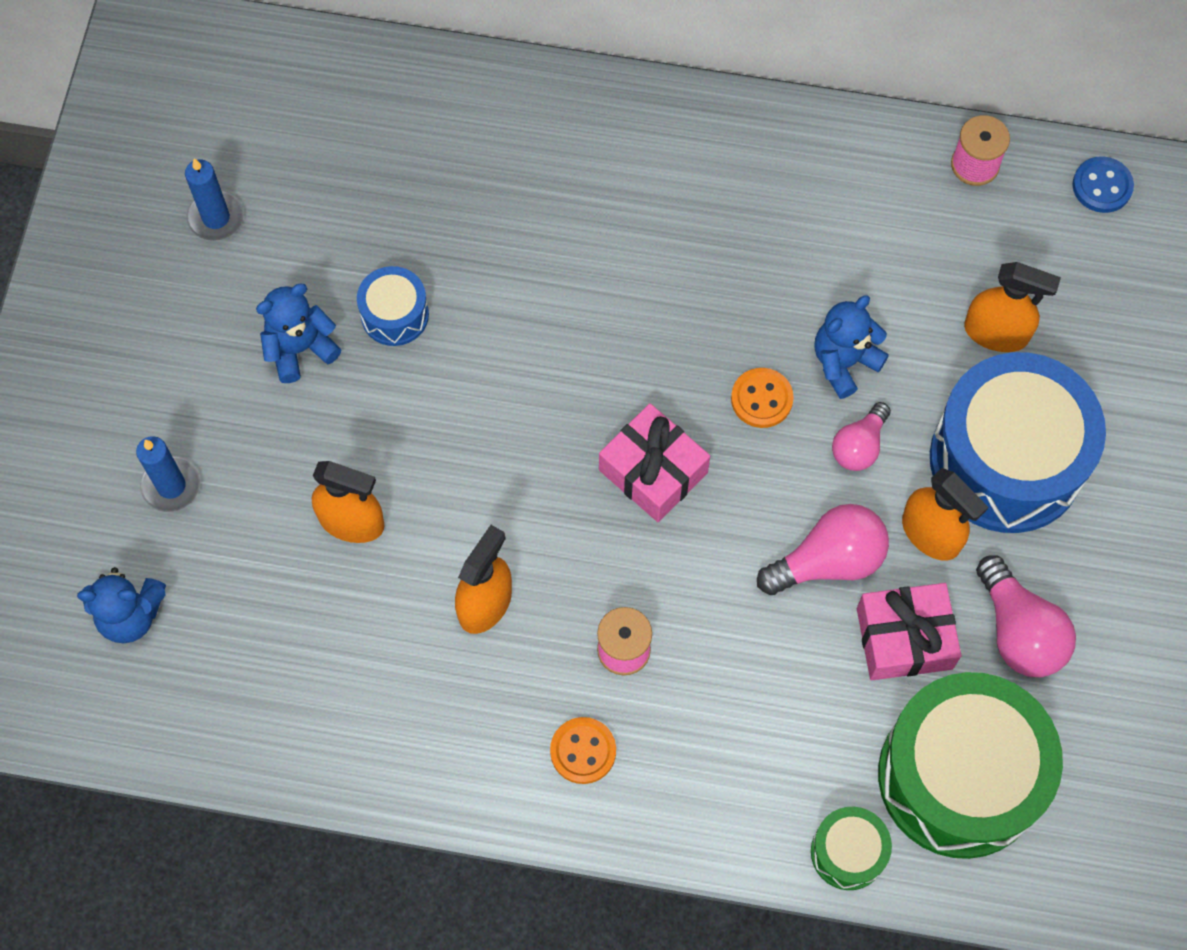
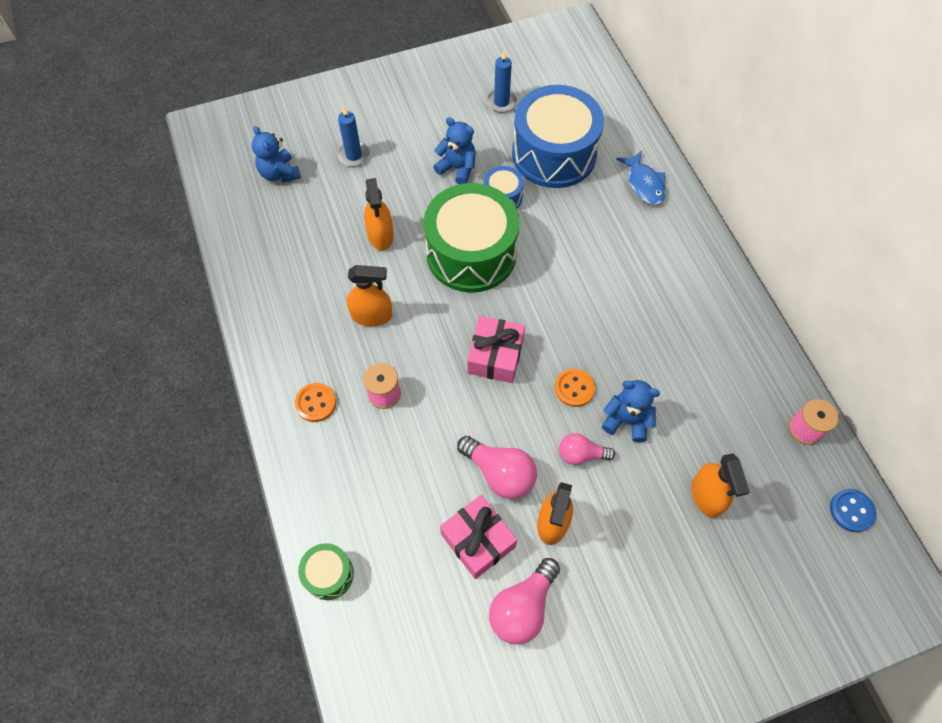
camera: 60 degrees right, 5 degrees down
(498, 116) = (644, 184): none -> blue fish
(959, 776) = (409, 617): green drum -> green drum (471, 253)
(1006, 460) = (628, 544): blue drum -> blue drum (554, 154)

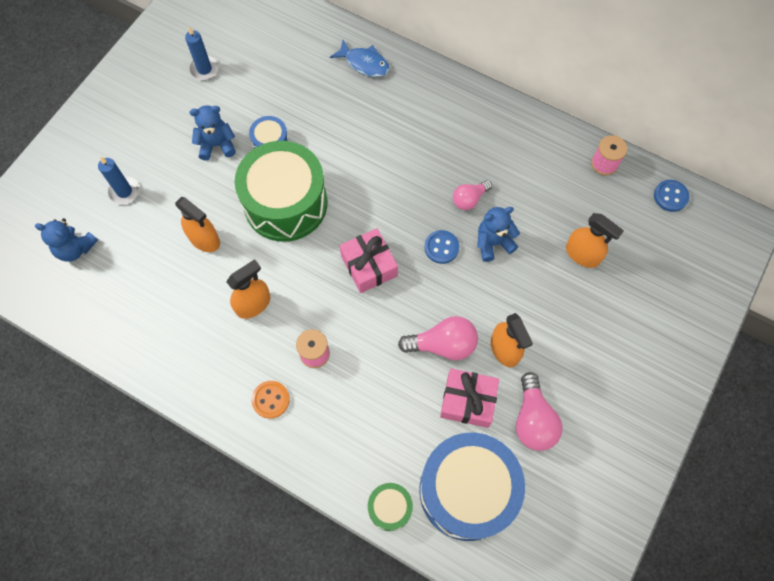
camera: 40 degrees left, 5 degrees up
(554, 154) = (280, 84): blue drum -> blue drum (467, 490)
(574, 388) = (441, 247): orange button -> blue button
(581, 454) = (484, 289): pink light bulb -> pink light bulb (469, 199)

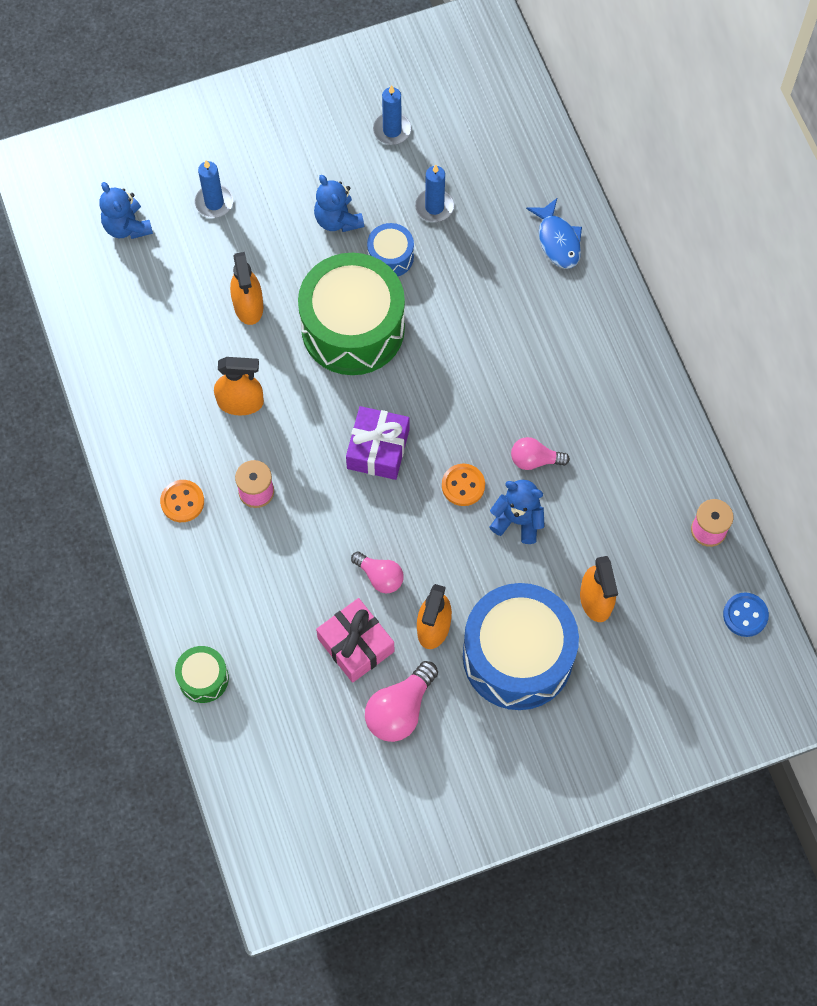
camera: 40 degrees right, 0 degrees up
(217, 145) = (338, 220): blue teddy bear -> blue teddy bear turned 150 degrees counterclockwise
(272, 95) = (434, 207): none -> blue candle
(369, 266) = (378, 449): pink gift -> purple gift
(441, 247) = (463, 485): blue button -> orange button
(443, 345) = (380, 576): pink light bulb -> pink light bulb, size x0.64
(467, 490) = (283, 720): blue drum -> blue drum (517, 656)

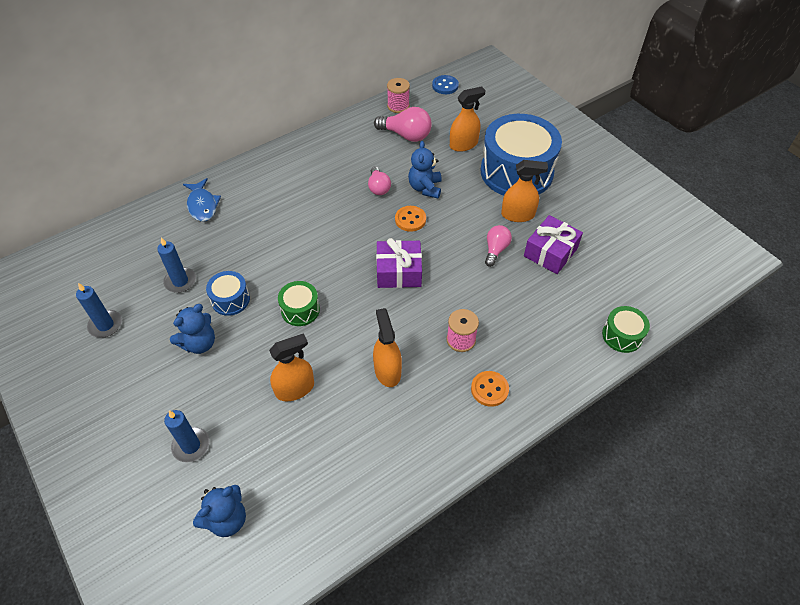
camera: 105 degrees left, 15 degrees down
(353, 328) = (300, 310): green drum -> green drum, size x0.45
(356, 645) = (550, 252): pink gift -> purple gift
(400, 710) = (582, 220): pink light bulb -> pink light bulb (406, 135)
(557, 240) = (202, 205): blue fish -> blue fish turned 105 degrees clockwise

